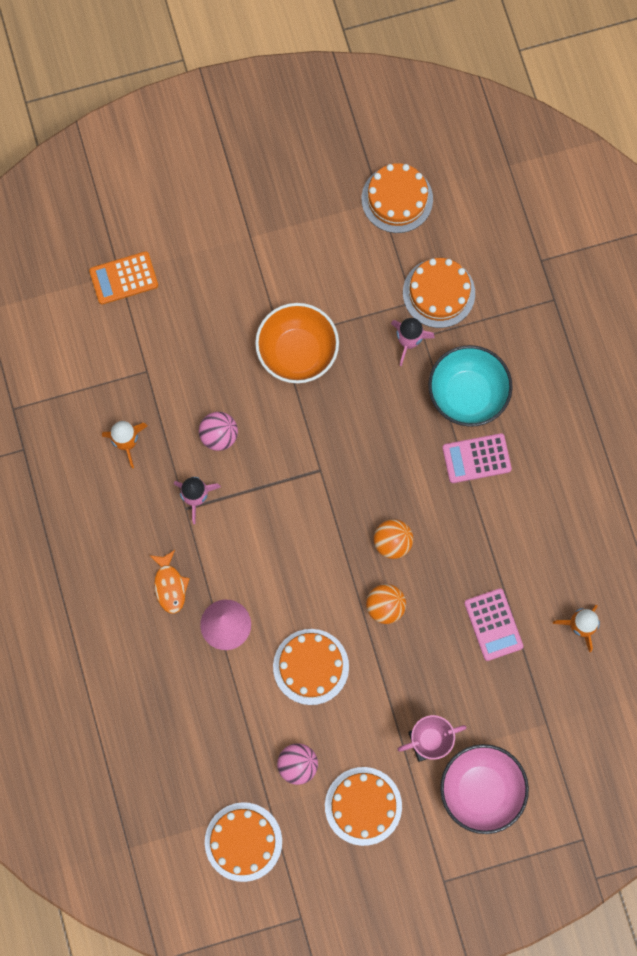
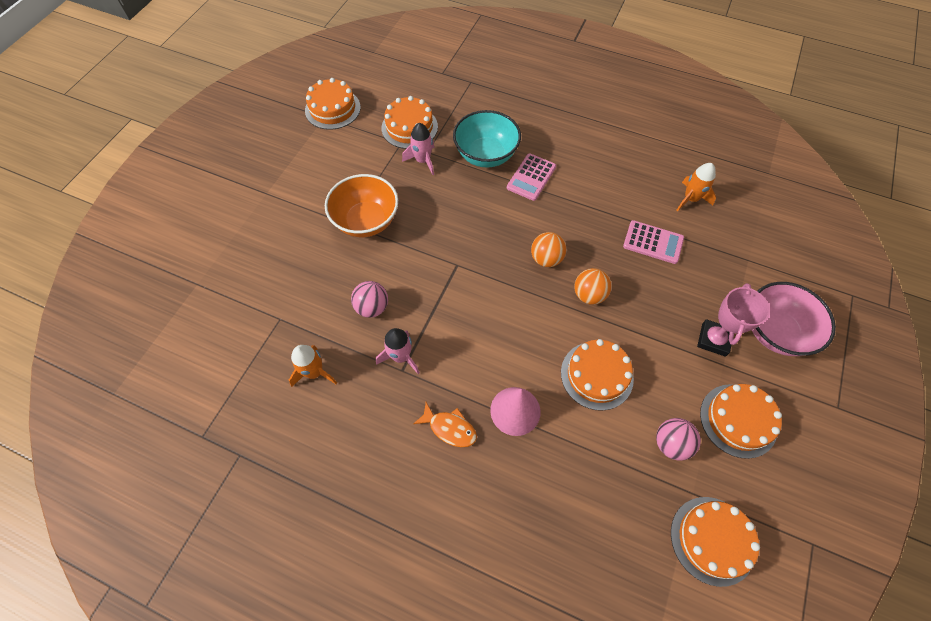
camera: 50 degrees left, 15 degrees down
(124, 278) = (203, 283): orange calculator -> none

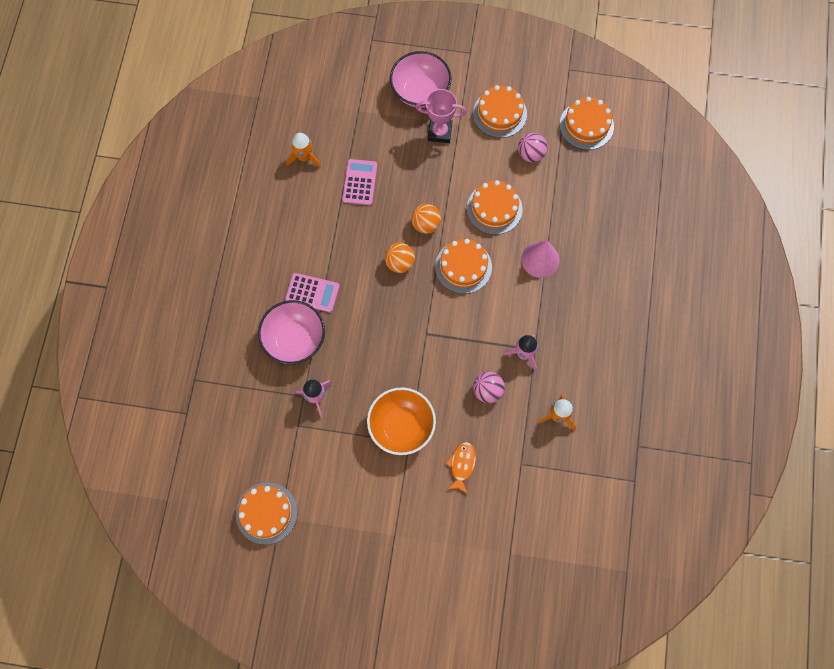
camera: 105 degrees left, 10 degrees up
(409, 127) = (274, 423): orange cake -> orange cake (463, 267)
(449, 428) = (568, 302): orange fish -> orange fish (462, 465)
(486, 155) = (294, 340): turquoise bowl -> pink bowl

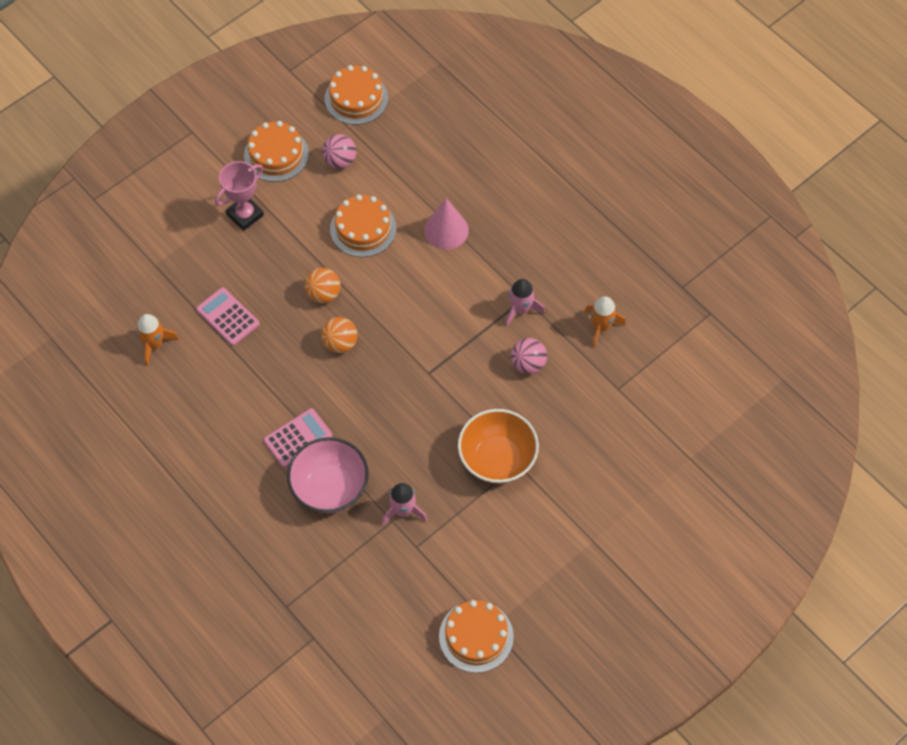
camera: 50 degrees left, 10 degrees down
(420, 91) = (188, 200): pink bowl -> none
(462, 465) = (577, 436): orange fish -> none
(463, 267) = (394, 295): orange cake -> none

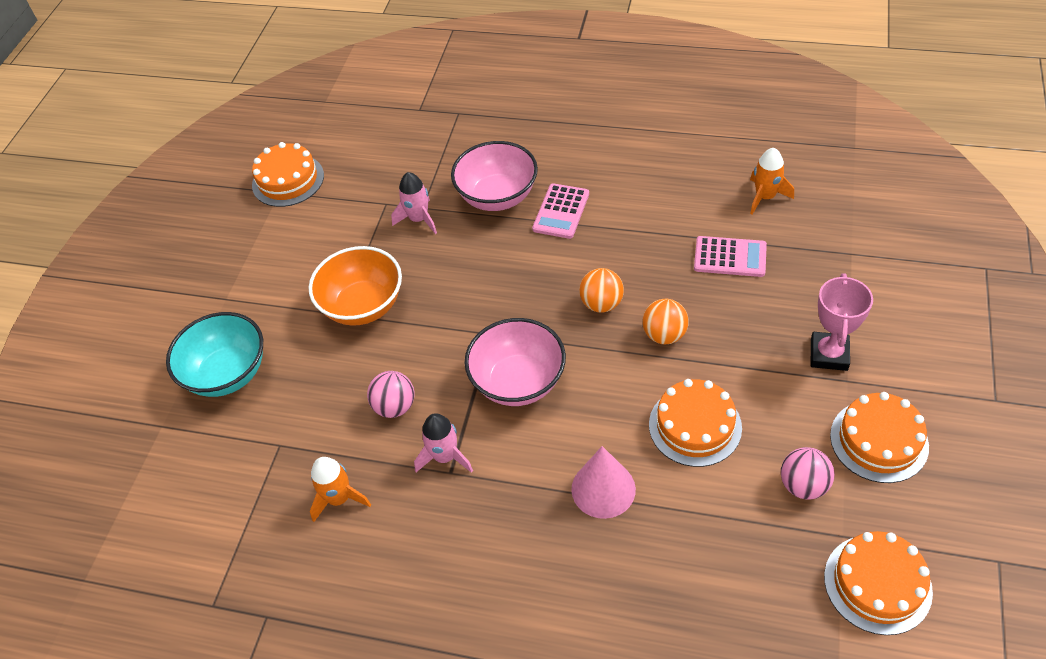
camera: 150 degrees right, 10 degrees down
(439, 327) = (518, 382): none -> pink bowl
(624, 469) = (228, 374): none -> turquoise bowl

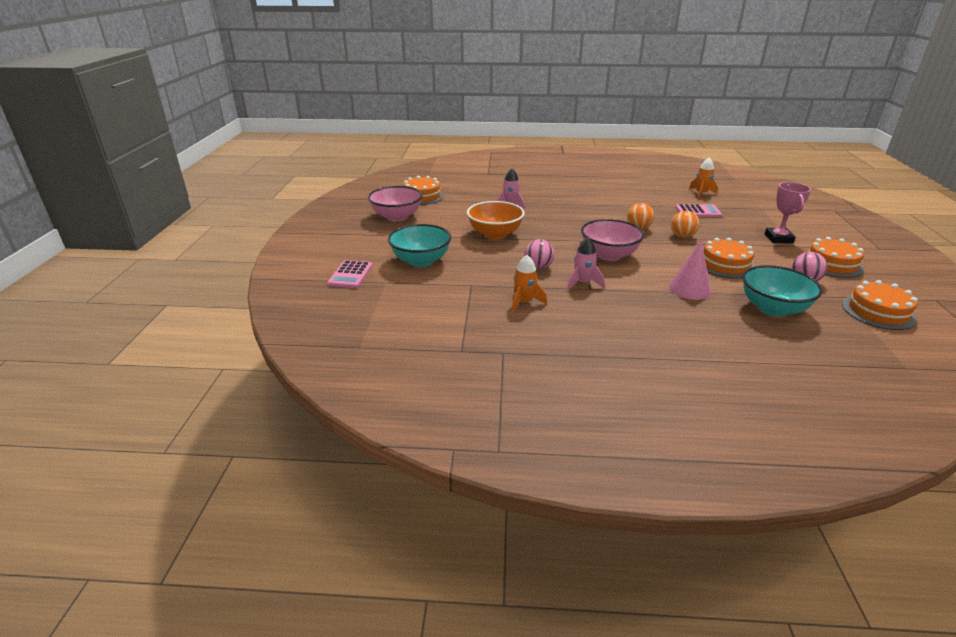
camera: 15 degrees left, 20 degrees down
(497, 197) = (552, 198): pink bowl -> pink bowl (397, 217)
(561, 211) = (592, 201): pink calculator -> pink calculator (350, 275)
(709, 556) = (773, 309): none -> turquoise bowl

